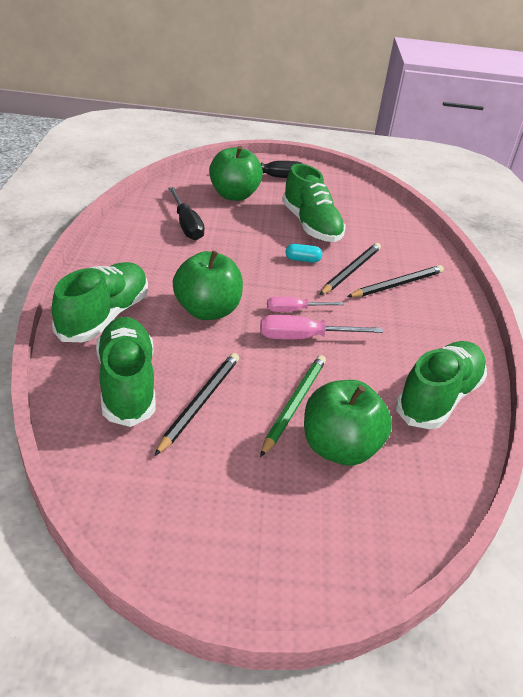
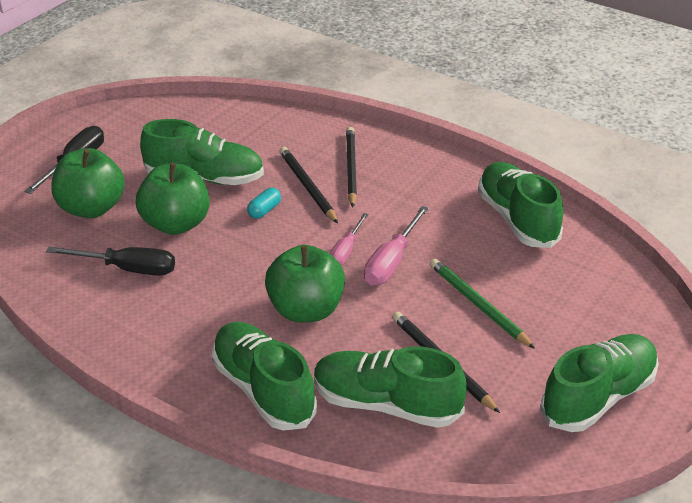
camera: 55 degrees left, 0 degrees up
(229, 529) = (598, 397): none -> green shoe
(339, 448) = (543, 300): green apple -> green apple (176, 224)

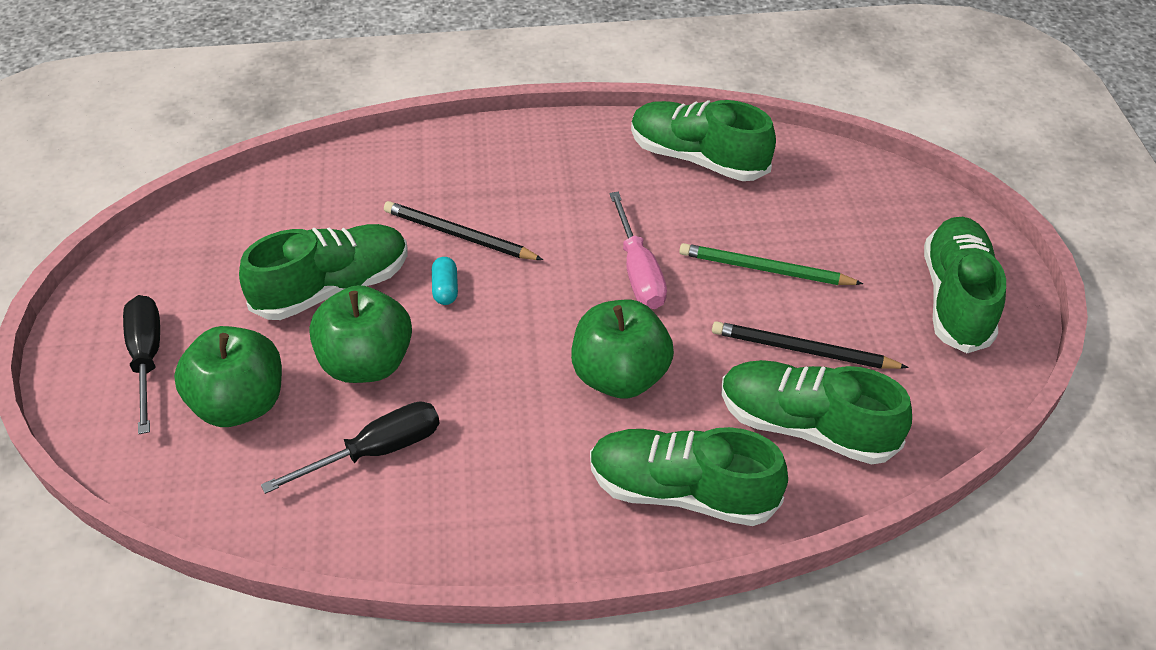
camera: 40 degrees left, 10 degrees up
(346, 251) = (582, 285): pink screwdriver -> none
(351, 168) = (479, 189): black pencil -> none
(386, 404) = (806, 426): green shoe -> green shoe turned 45 degrees clockwise

